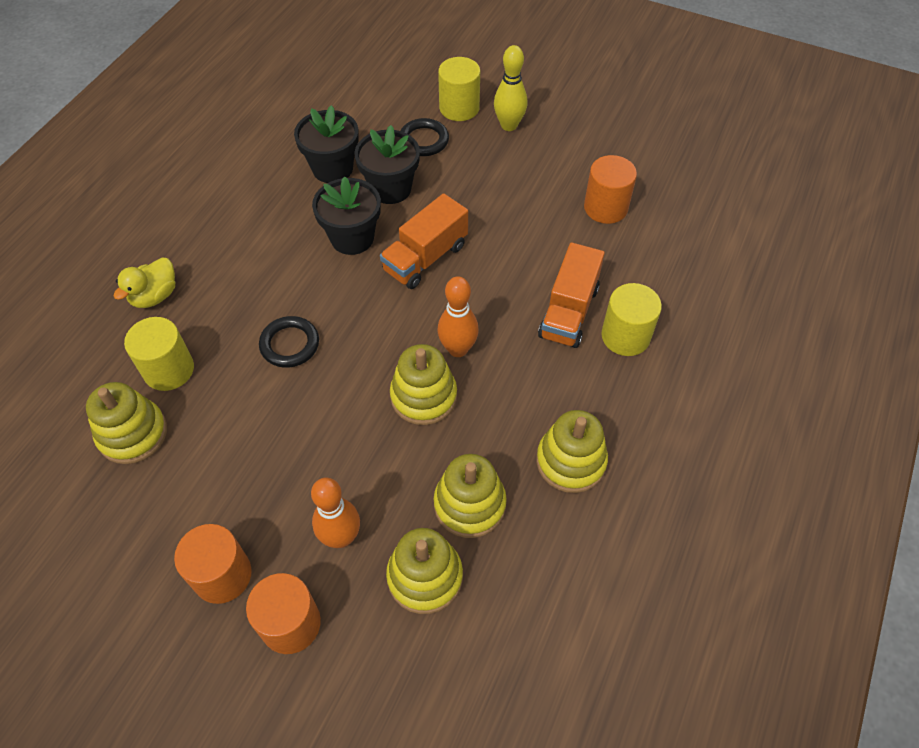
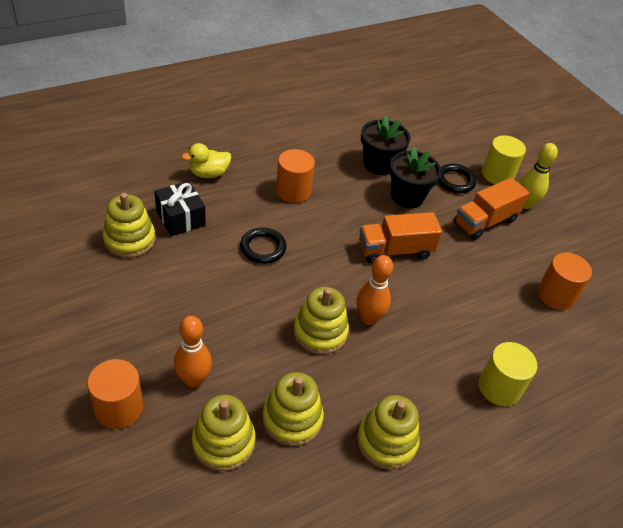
camera: 30 degrees right, 10 degrees down
(169, 370) = (180, 218): yellow cylinder -> black gift
(222, 575) = (106, 351): orange cylinder -> orange cylinder (293, 191)
(352, 238) = (356, 211): black flower pot -> none
(569, 312) = (469, 345): orange truck -> orange truck (485, 221)

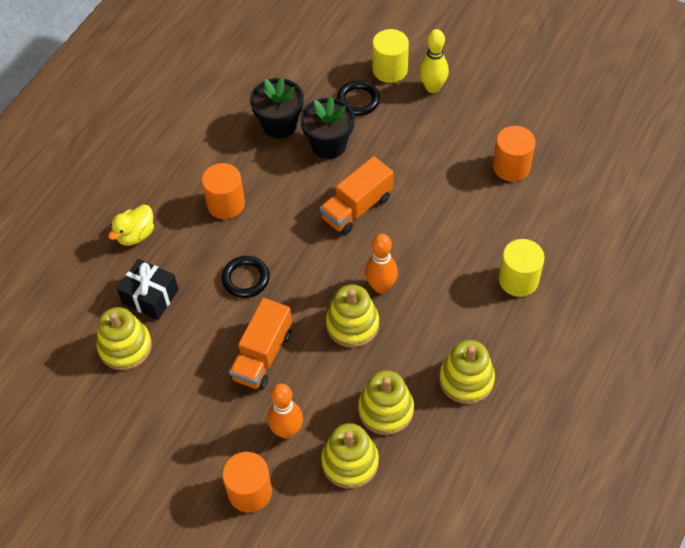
camera: 25 degrees left, 10 degrees up
(485, 221) = (411, 129): orange truck -> orange truck (262, 355)

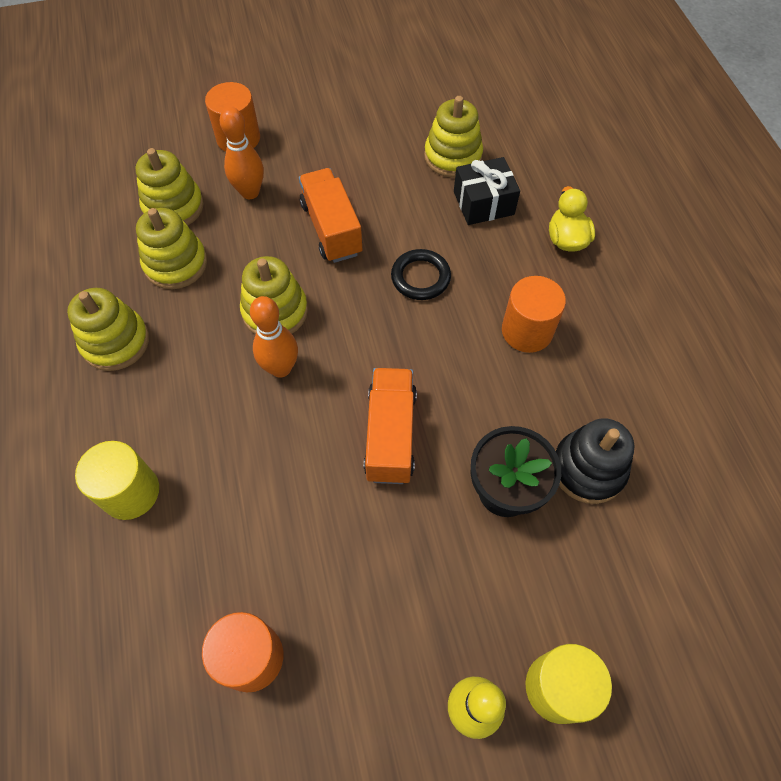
camera: 135 degrees right, 5 degrees up
(279, 125) = (588, 469): black flower pot -> black stacking toy
(358, 100) = (542, 590): black ring -> none

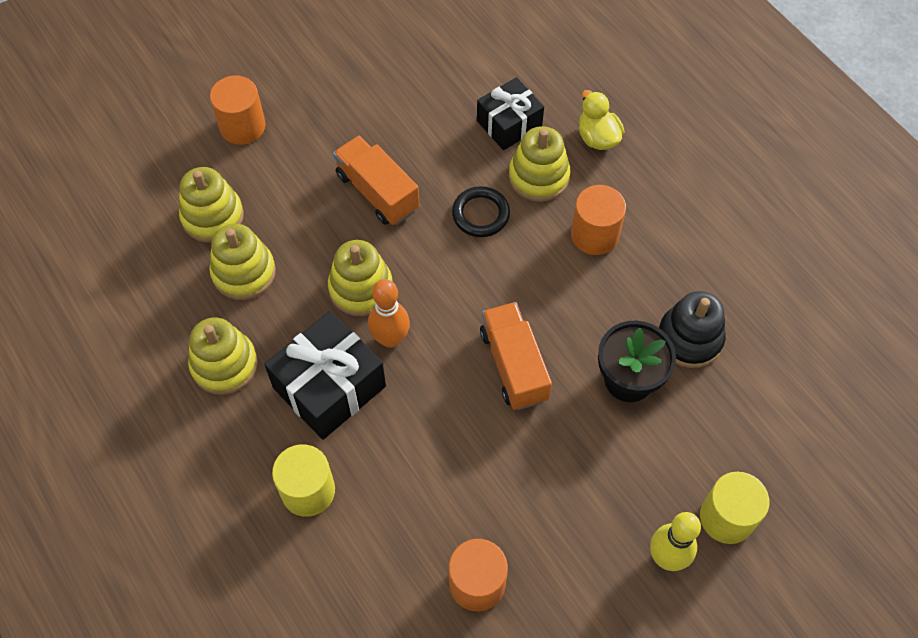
camera: 20 degrees left, 0 degrees up
(201, 395) = (329, 387): none -> black gift
(250, 192) = (281, 179): orange bowling pin -> none
(452, 156) = (461, 85): yellow stacking toy -> yellow stacking toy (538, 176)

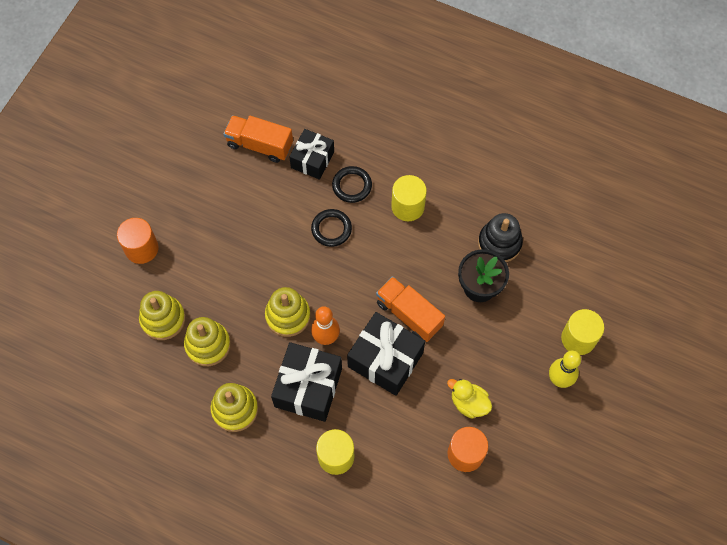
camera: 30 degrees left, 5 degrees up
(377, 192) = (258, 248): orange truck -> orange truck (259, 145)
(447, 405) = (385, 360): none -> black gift
(538, 176) = (352, 186): yellow stacking toy -> black ring
(594, 235) = (408, 206): orange cylinder -> yellow cylinder
(597, 137) = (372, 141): yellow duck -> yellow duck (469, 403)

